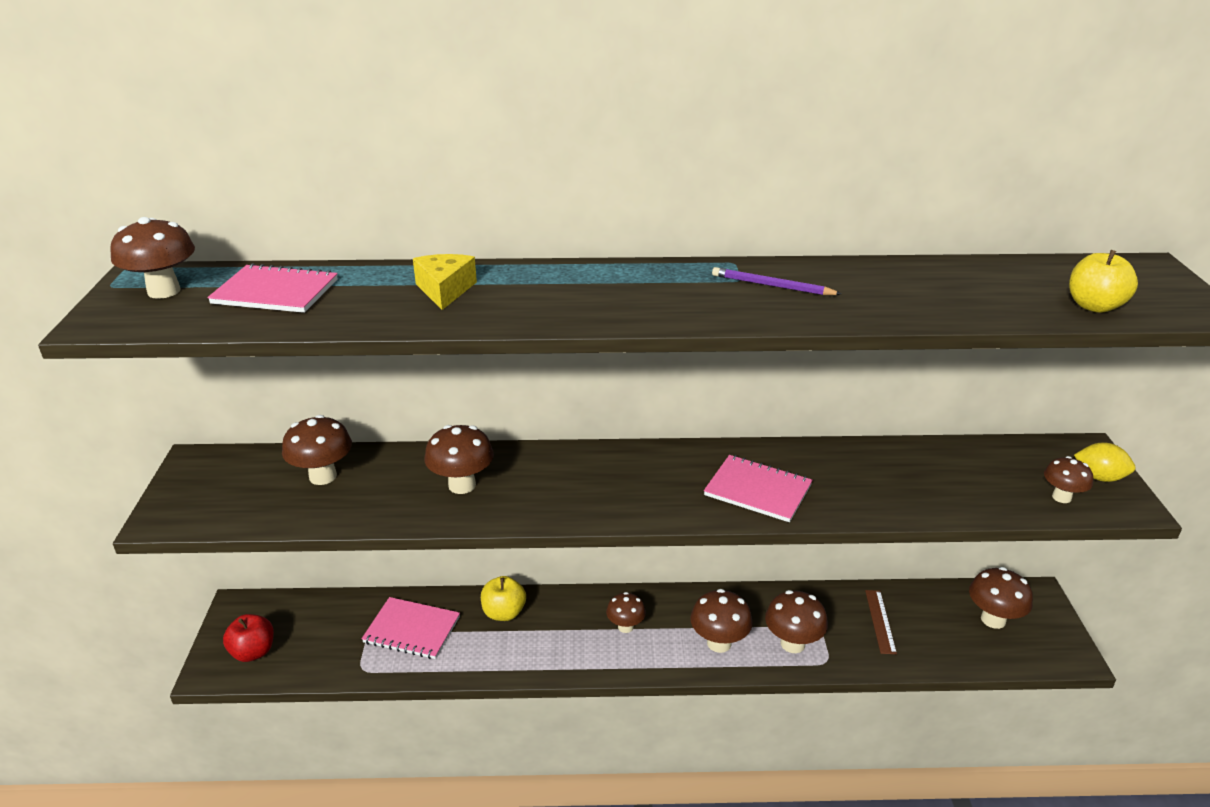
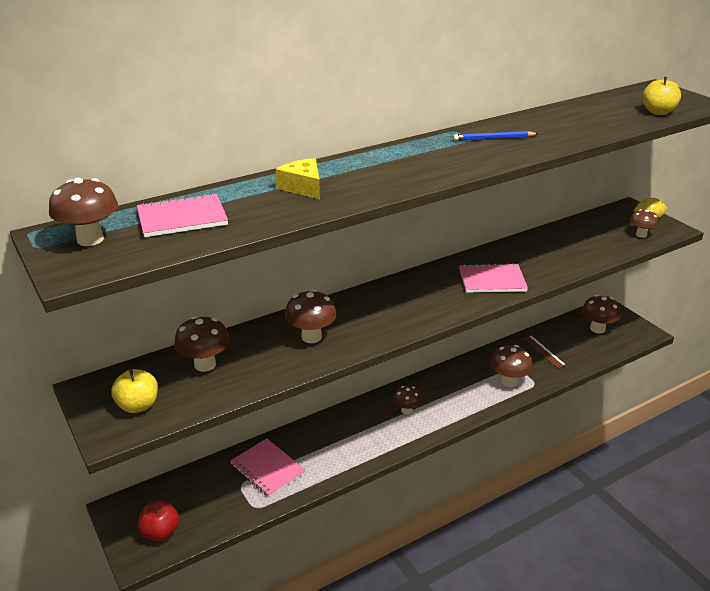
camera: 30 degrees left, 0 degrees up
(412, 630) = (267, 469): pink notebook -> pink notebook turned 60 degrees clockwise
(504, 613) = (321, 433): yellow apple -> yellow apple (138, 406)
(719, 643) = (469, 397): brown mushroom -> none
(772, 286) = (493, 138): purple pencil -> blue pencil

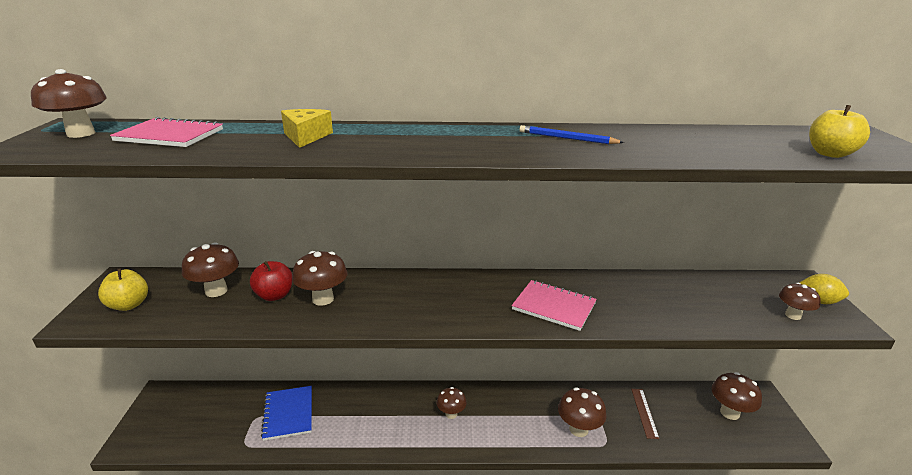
camera: 30 degrees right, 5 degrees down
(160, 532) = (163, 429): red apple -> red apple (274, 295)
(267, 469) = (288, 414): pink notebook -> blue notebook

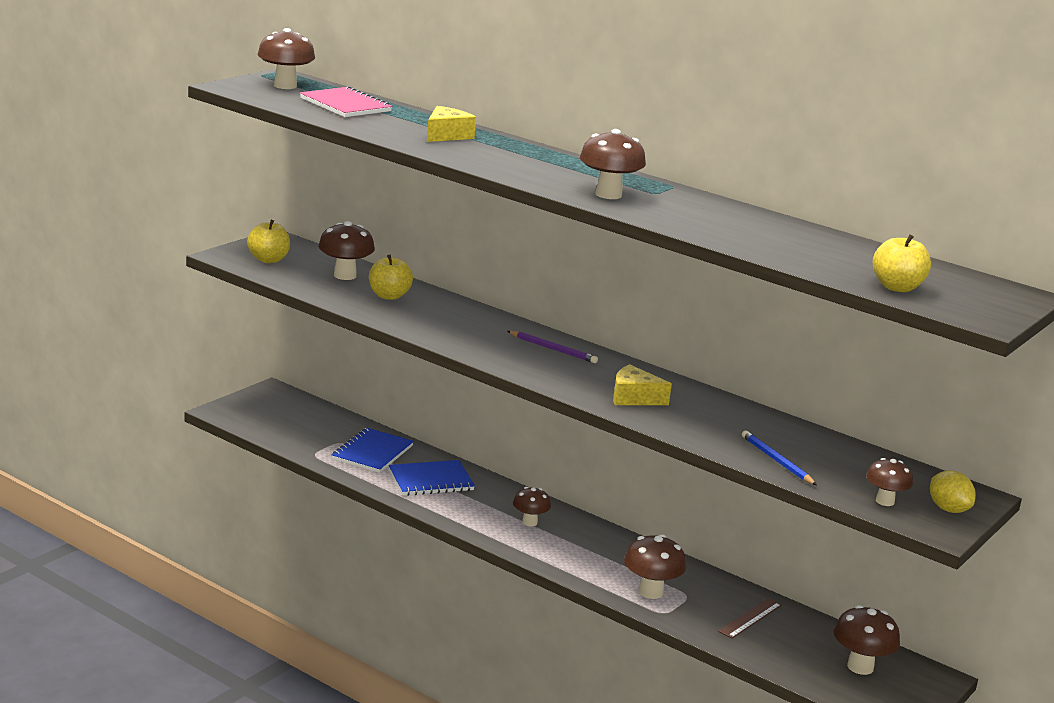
camera: 35 degrees right, 5 degrees down
(274, 295) = (389, 296): red apple -> yellow apple
(323, 299) = (427, 313): brown mushroom -> brown mushroom (608, 195)
(353, 416) = (431, 480): none -> blue notebook
(448, 288) = (553, 349): none -> purple pencil
(554, 306) = (634, 398): pink notebook -> yellow cheese
(567, 138) = (671, 202): blue pencil -> blue pencil (776, 461)

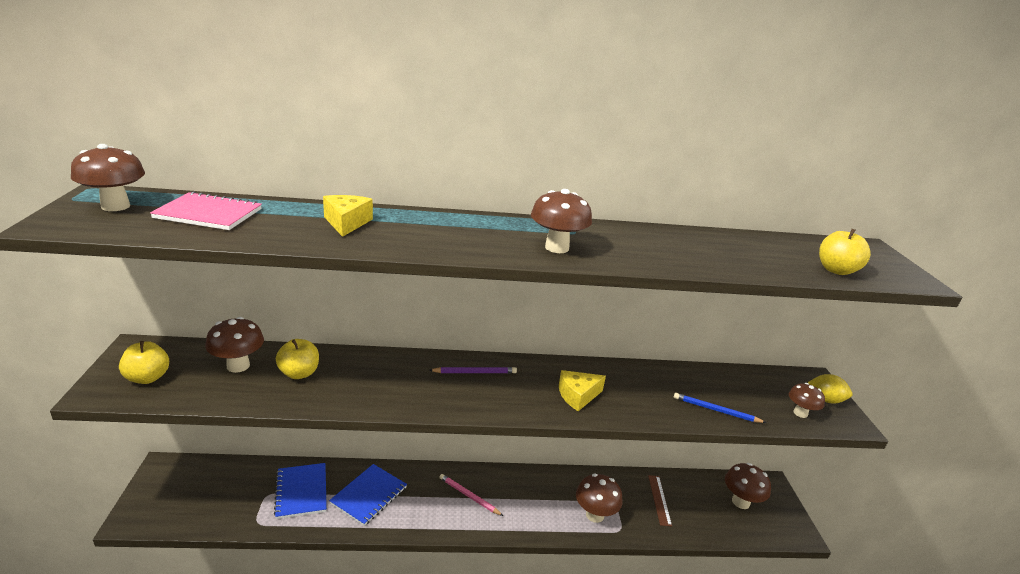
camera: 40 degrees left, 5 degrees up
(529, 522) = (469, 496): brown mushroom -> pink pencil

